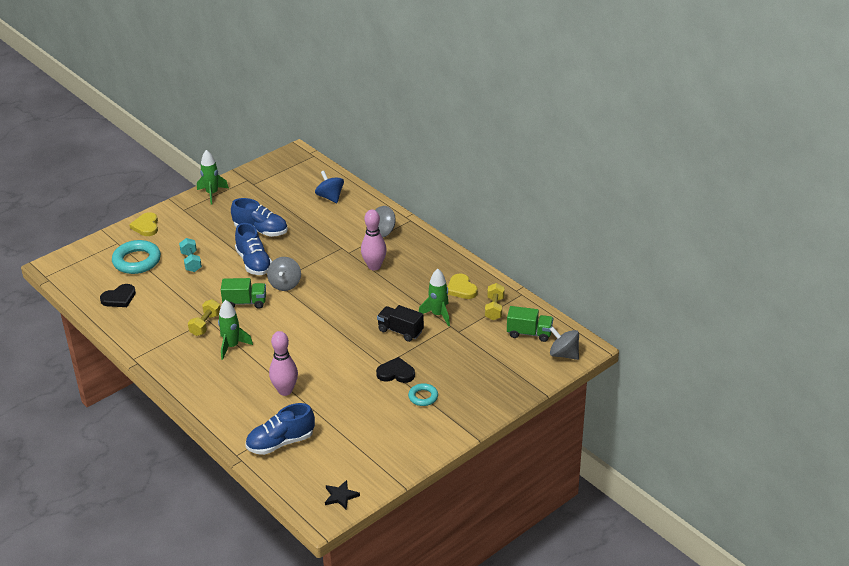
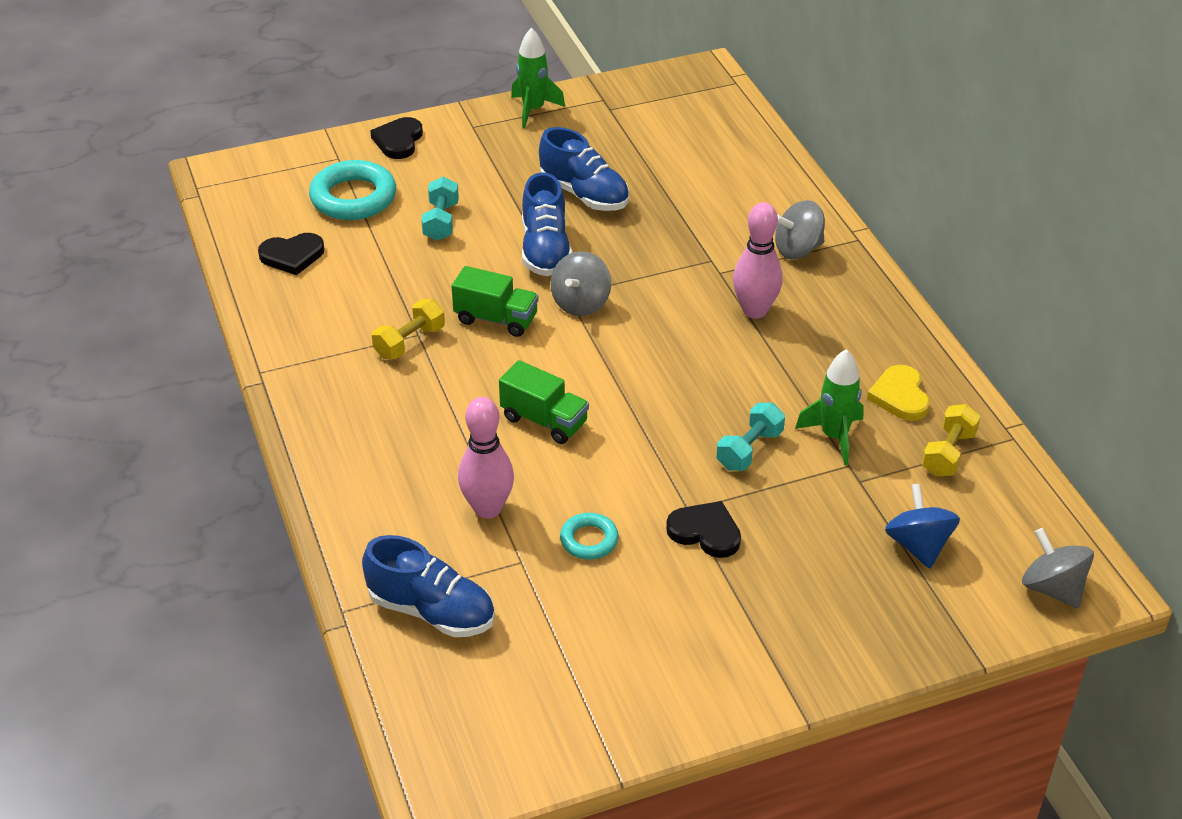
camera: 20 degrees right, 5 degrees up
(146, 226) = (398, 141): yellow heart -> black heart
(232, 346) = (435, 395): green rocket -> none
(280, 443) = (432, 611): blue shoe -> blue shoe turned 150 degrees counterclockwise
(330, 197) = (731, 163): blue spinning top -> blue spinning top (918, 545)
(340, 496) = (490, 759): black star -> none
(400, 331) = (749, 450): black truck -> turquoise dumbbell
(423, 397) = (736, 597): turquoise ring -> turquoise ring (589, 540)
(529, 333) = (998, 523): green truck -> green truck (544, 420)

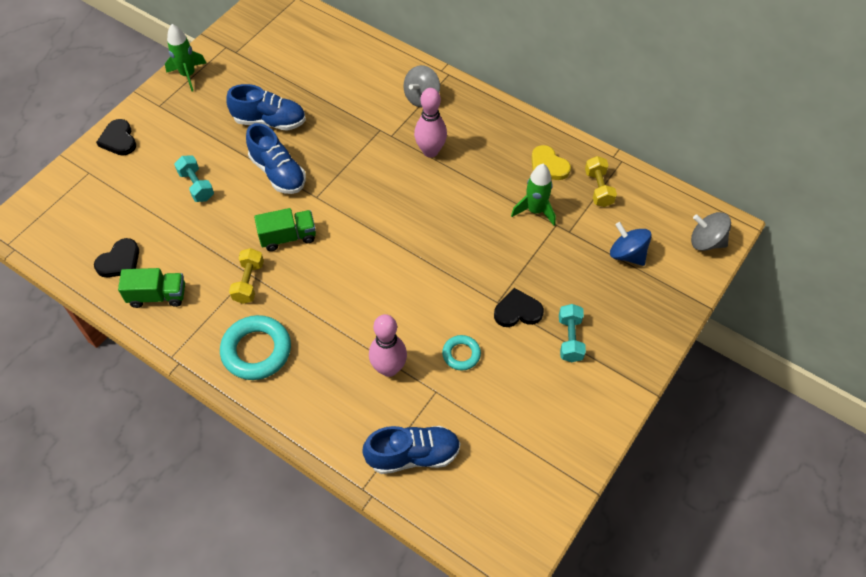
camera: 35 degrees left, 15 degrees up
(353, 197) = (124, 197): turquoise ring -> turquoise ring (256, 351)
(544, 420) = (373, 290): green truck -> green truck (157, 295)
(581, 303) = (329, 199): grey spinning top -> none
(749, 450) = (499, 244): turquoise dumbbell -> turquoise dumbbell (570, 339)

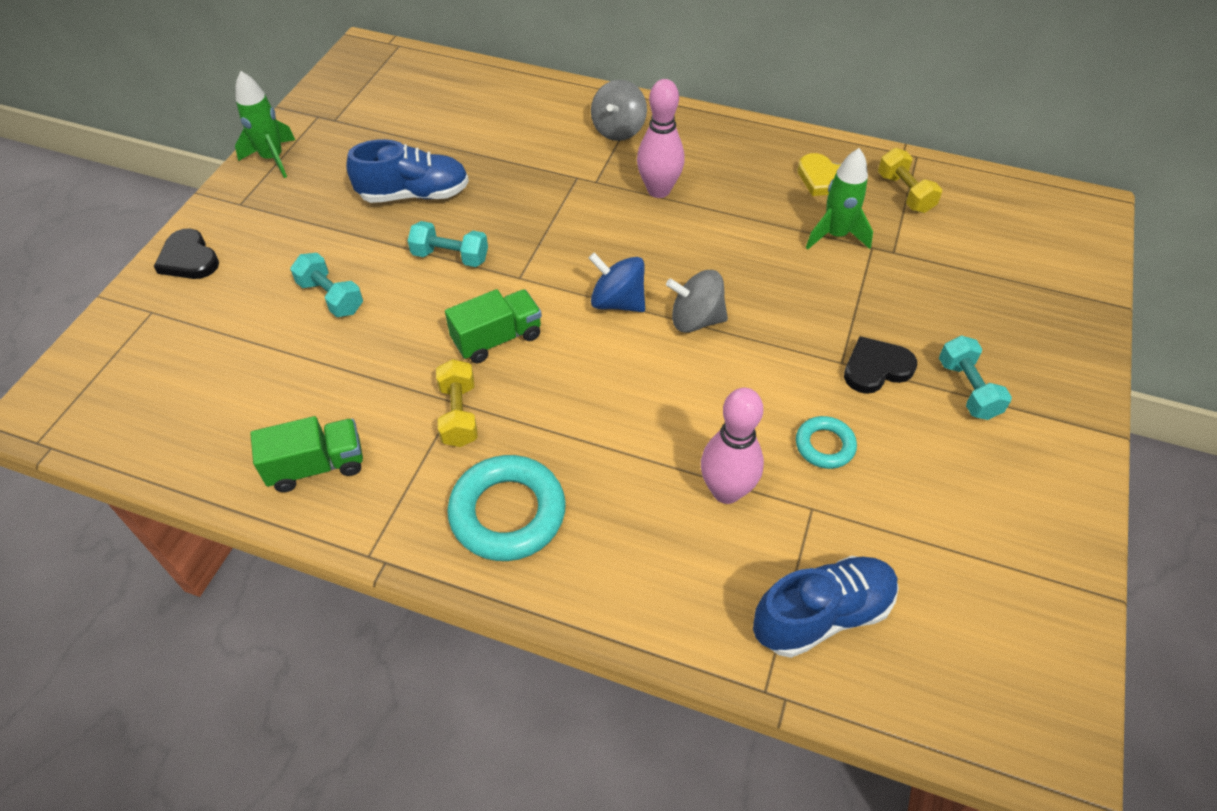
camera: 15 degrees left, 5 degrees down
(120, 261) = (238, 428): black heart -> none
(278, 172) = (450, 257): blue shoe -> turquoise dumbbell
(627, 254) = (985, 264): blue spinning top -> blue spinning top (617, 302)
(706, 242) = (1076, 229): grey spinning top -> grey spinning top (695, 320)

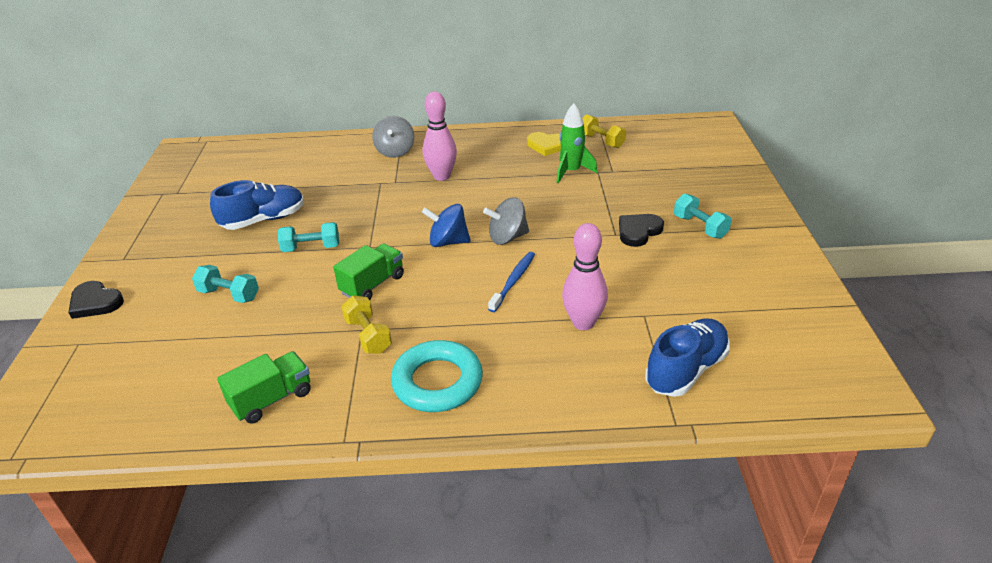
camera: 20 degrees left, 15 degrees down
(273, 158) = (137, 226): green rocket -> none
(670, 393) = (513, 281): none -> blue toothbrush
(824, 445) = (631, 280): turquoise ring -> none

